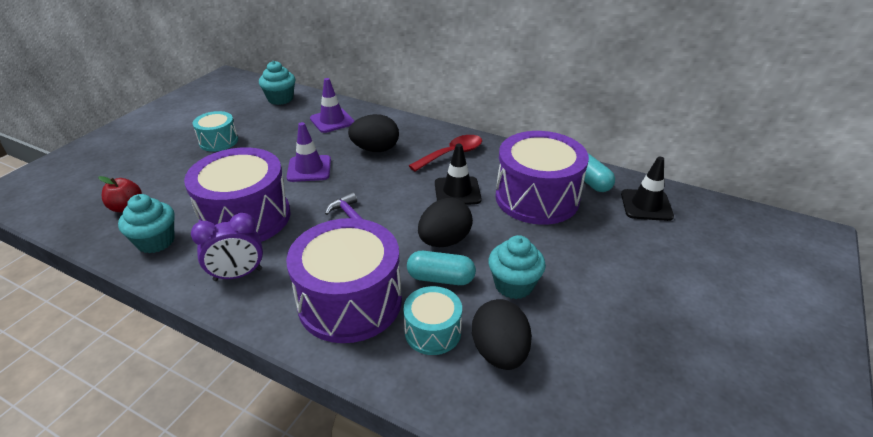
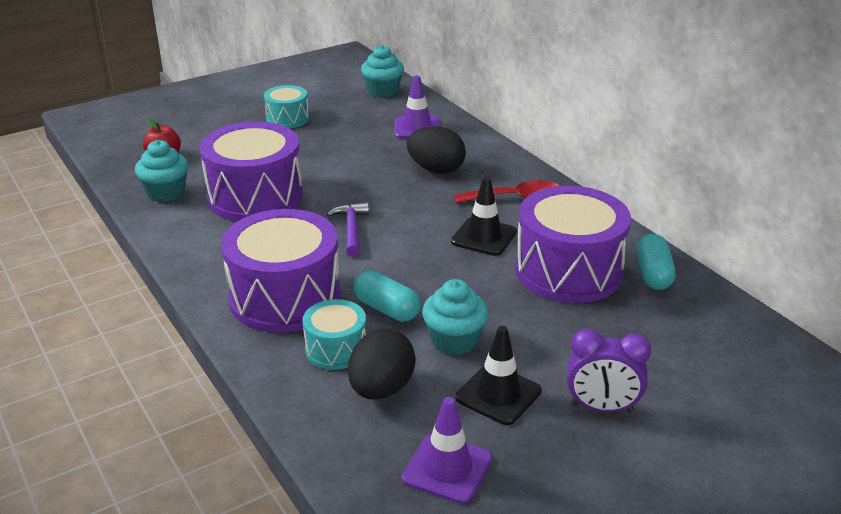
camera: 30 degrees right, 5 degrees down
(238, 275) = (210, 242): purple clock -> purple clock (602, 408)
(309, 169) = (351, 169): purple traffic cone -> purple traffic cone (447, 468)
(444, 241) = (423, 278): black egg -> none
(646, 205) = (697, 321): black traffic cone -> black traffic cone (498, 394)

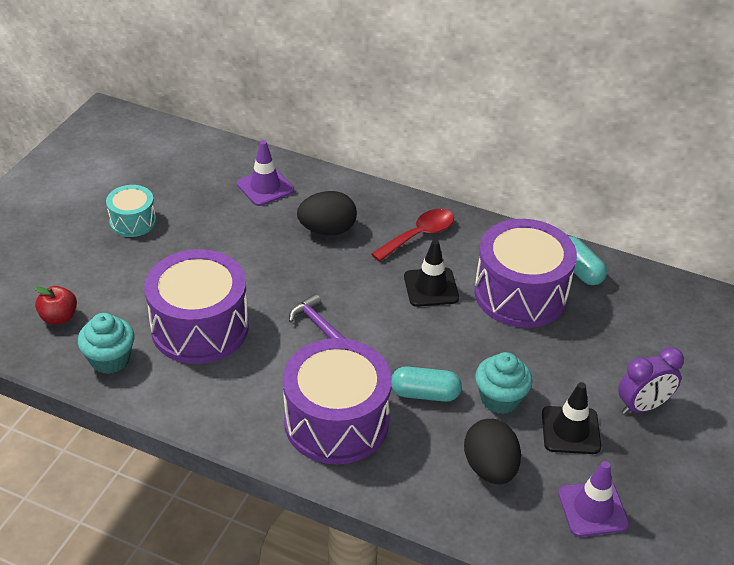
camera: 35 degrees left, 10 degrees up
(336, 349) = (424, 450): turquoise drum -> none
(383, 91) = (190, 152): turquoise cupcake -> none

